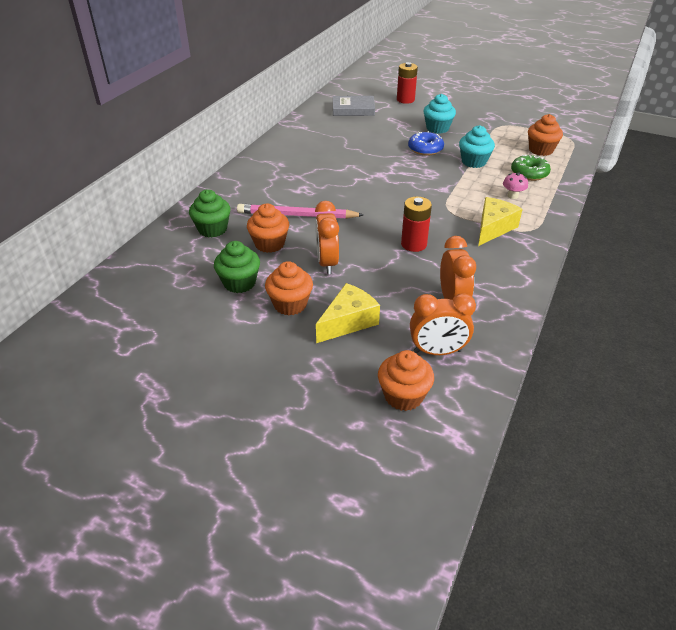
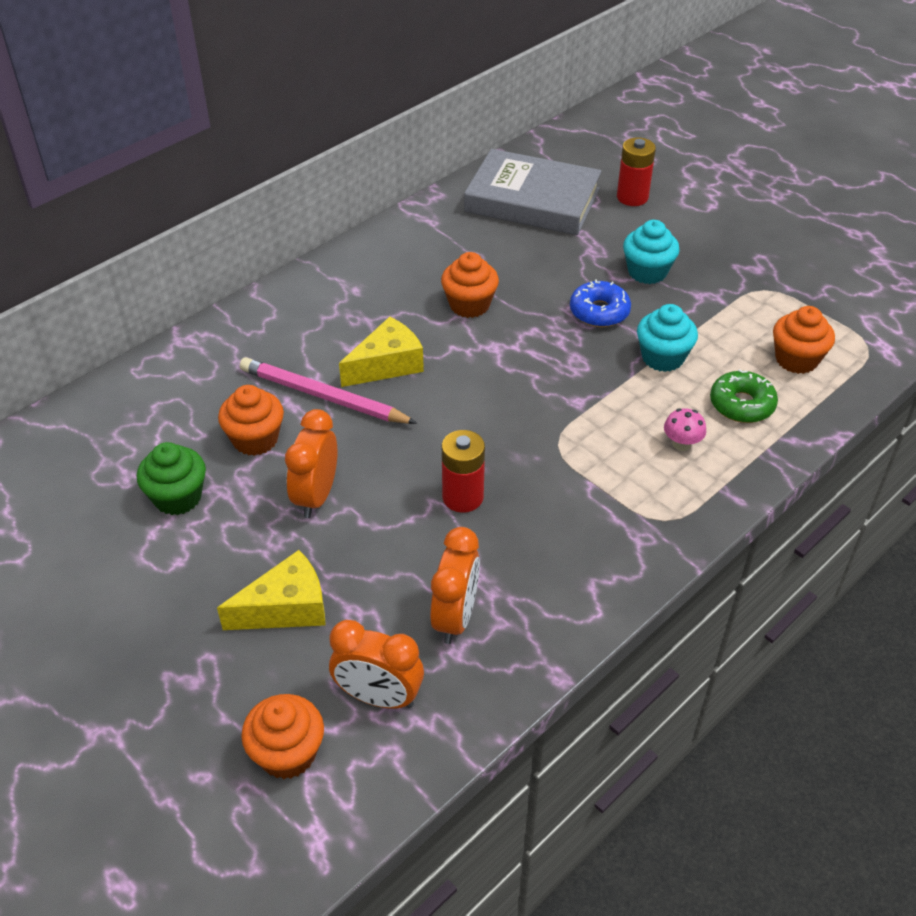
camera: 20 degrees right, 5 degrees up
(212, 229) = (192, 391): green cupcake -> none
(290, 304) = (224, 554): orange cupcake -> orange cupcake (469, 305)
(353, 109) = (532, 200): grey book -> grey book, size x1.65
(493, 228) = (606, 500): yellow cheese -> yellow cheese (387, 365)

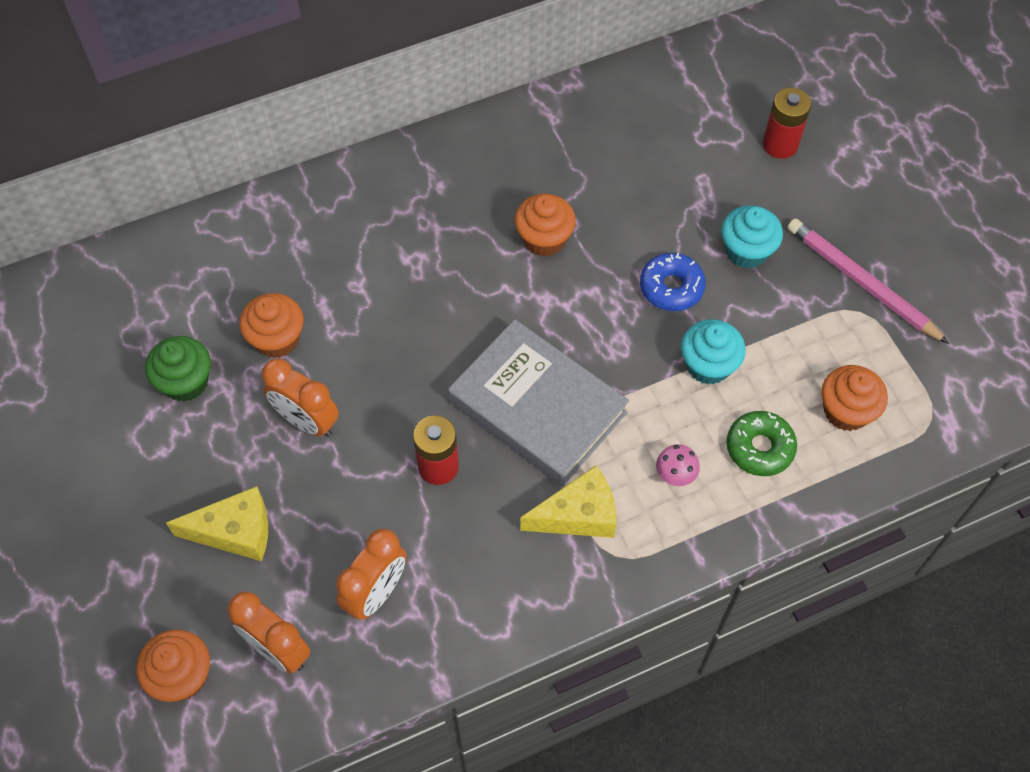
camera: 20 degrees right, 15 degrees up
(316, 496) = (307, 421): orange clock -> orange clock turned 90 degrees counterclockwise
(323, 396) = (358, 308): pink pencil -> pink pencil (862, 283)
(387, 365) = (432, 289): yellow cheese -> yellow cheese (578, 515)
(532, 200) = (670, 119): grey book -> grey book (537, 407)

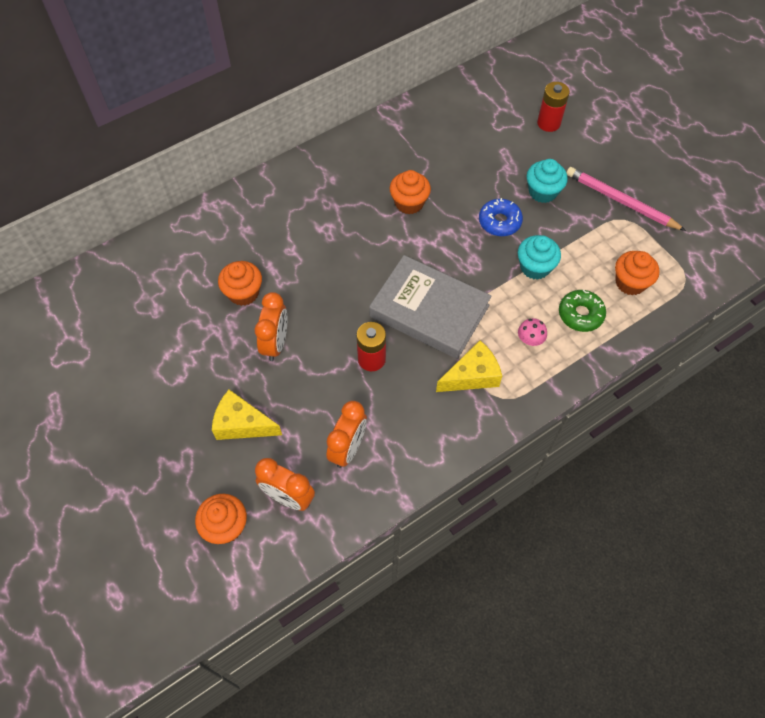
camera: 10 degrees left, 0 degrees up
(186, 382) = (186, 330): green cupcake -> none
(235, 532) = (242, 424): yellow cheese -> yellow cheese turned 150 degrees counterclockwise
(307, 421) = (276, 343): orange clock -> orange clock turned 105 degrees counterclockwise

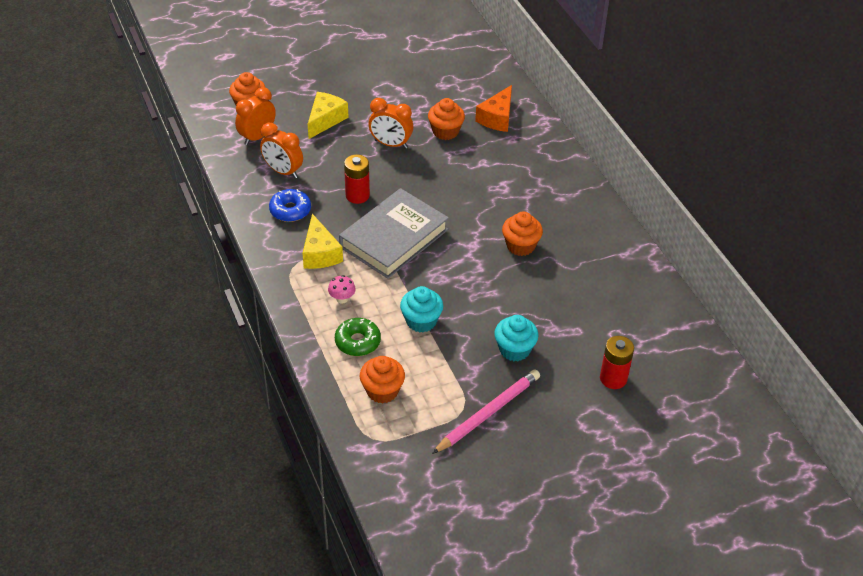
camera: 100 degrees right, 15 degrees down
(211, 248) = (497, 118): none -> orange cheese
(499, 222) = (483, 307): blue donut -> blue donut (290, 210)

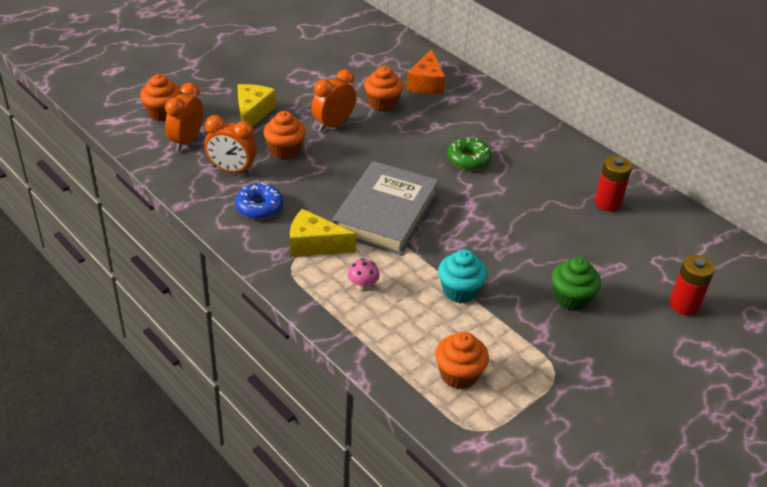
camera: 20 degrees left, 5 degrees down
(320, 253) = (314, 244): yellow cheese -> yellow cheese turned 135 degrees clockwise
(357, 195) = (324, 179): red battery -> red battery (607, 203)
(357, 342) = (404, 328): green donut -> green donut (468, 160)
(391, 144) = (333, 124): orange clock -> orange clock turned 135 degrees clockwise
(488, 413) = (583, 371): pink pencil -> none
(514, 349) = (571, 298): turquoise cupcake -> green cupcake
(520, 246) = (517, 196): orange cupcake -> orange cupcake (285, 150)

